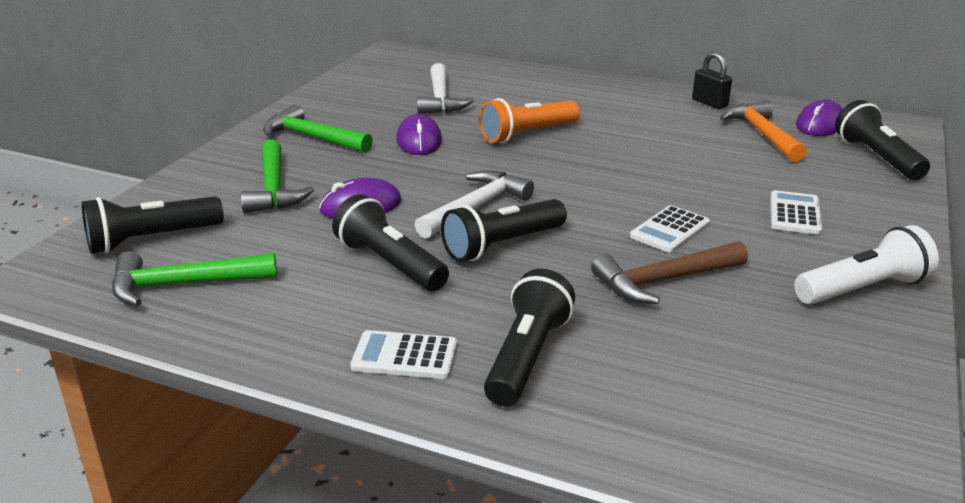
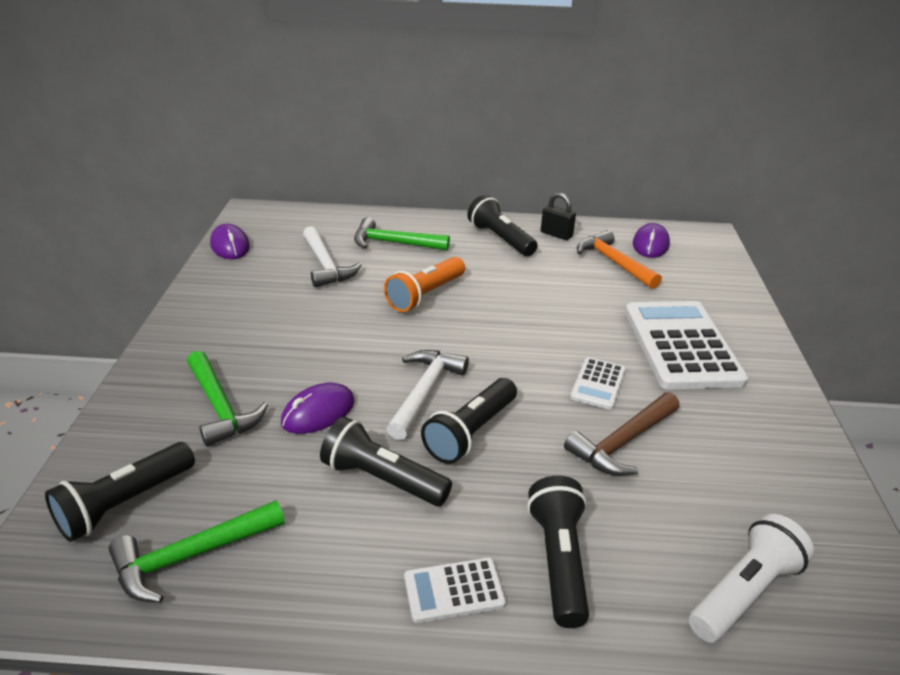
camera: 20 degrees left, 5 degrees up
(312, 137) = (226, 334): green hammer -> green hammer (394, 243)
(419, 140) = (331, 320): purple mouse -> purple mouse (230, 246)
(795, 213) = (682, 345): white calculator -> white calculator, size x2.12
(862, 289) = (769, 416): white flashlight -> white flashlight (743, 592)
(876, 158) = (708, 273): black flashlight -> black flashlight (500, 239)

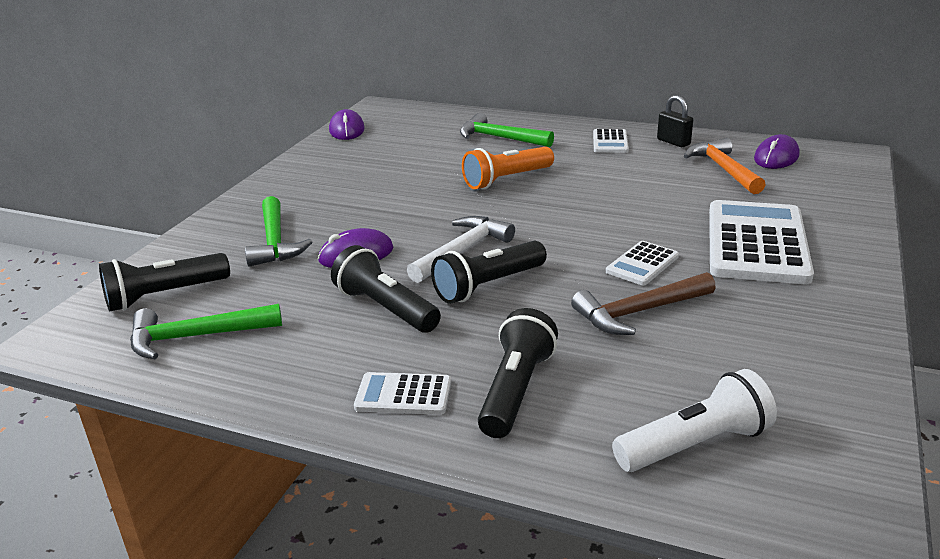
camera: 20 degrees right, 5 degrees down
(326, 265) = (425, 150): white hammer -> none
(500, 239) = (610, 142): black flashlight -> white calculator

